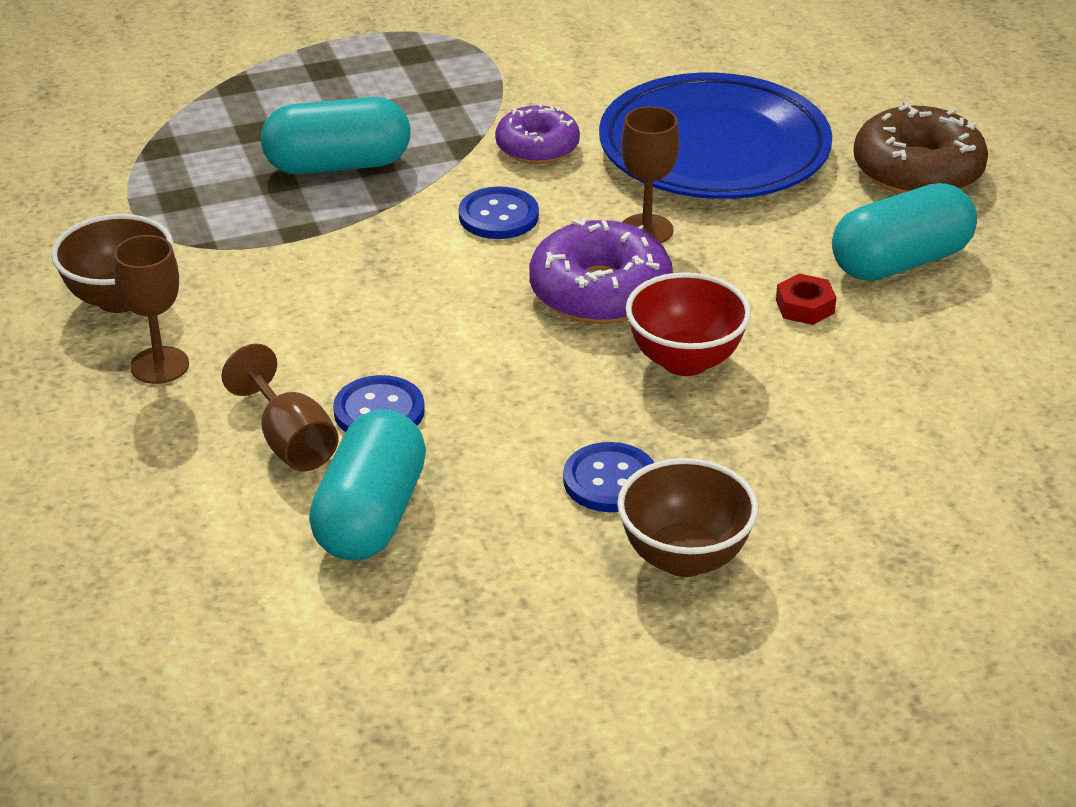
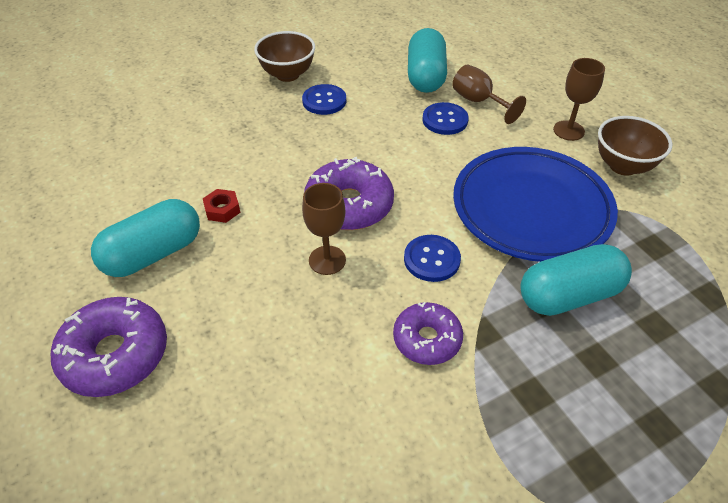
camera: 170 degrees right, 10 degrees up
(685, 361) = (293, 165): red bowl -> none
(714, 149) = (282, 358): blue plate -> blue plate (531, 209)
(917, 171) = (115, 355): brown donut -> purple donut

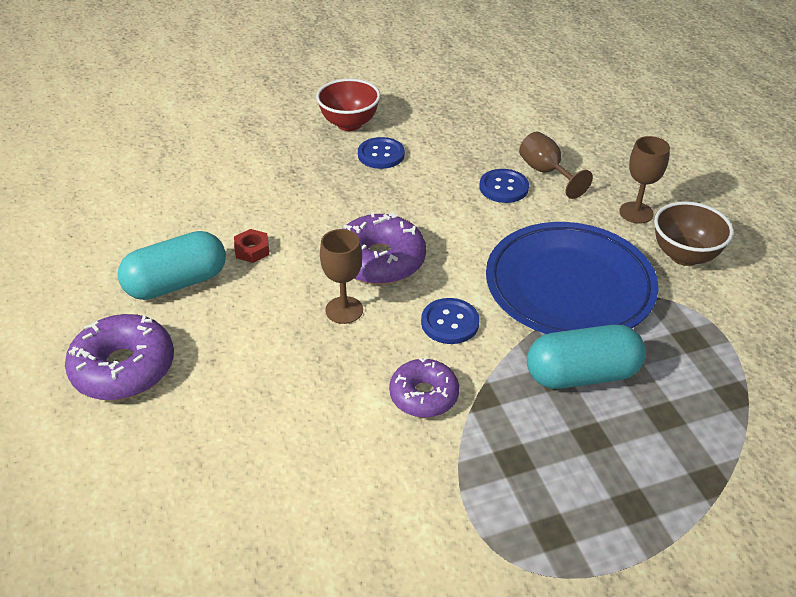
camera: 10 degrees right, 5 degrees down
(287, 75) = (349, 124): brown bowl -> red bowl
(426, 76) = (496, 140): turquoise capsule -> none

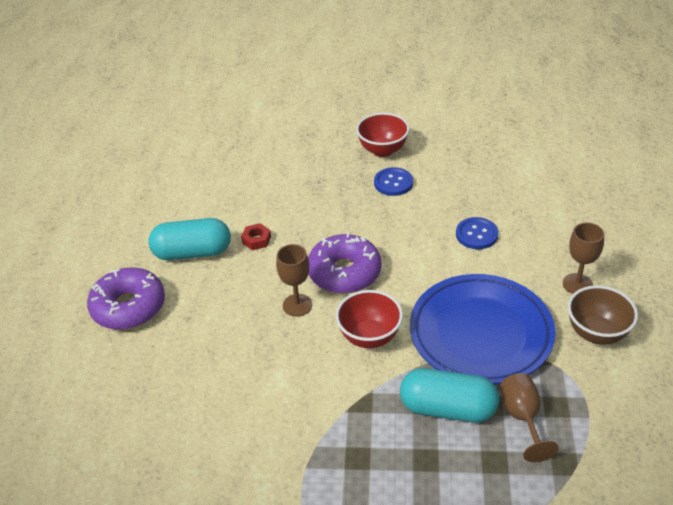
camera: 25 degrees right, 0 degrees up
(424, 395) = (319, 388): purple donut -> none
(450, 322) = (369, 337): blue button -> red bowl
(546, 172) = (520, 229): brown goblet -> brown goblet (522, 417)

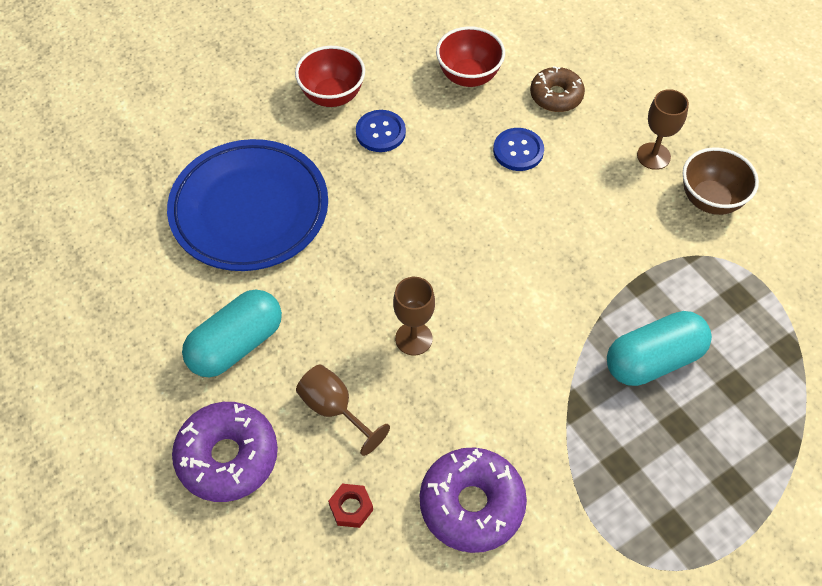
camera: 40 degrees left, 15 degrees up
(256, 240) = (295, 286): red nut -> red nut (351, 508)
(344, 272) = (427, 271): purple donut -> purple donut (471, 504)
(369, 337) = (518, 330): red bowl -> red bowl (468, 76)
(480, 334) = (615, 262): blue plate -> blue plate (249, 210)
(522, 417) = (721, 327): brown goblet -> brown goblet (334, 409)
(538, 215) = (556, 96): none -> brown donut

